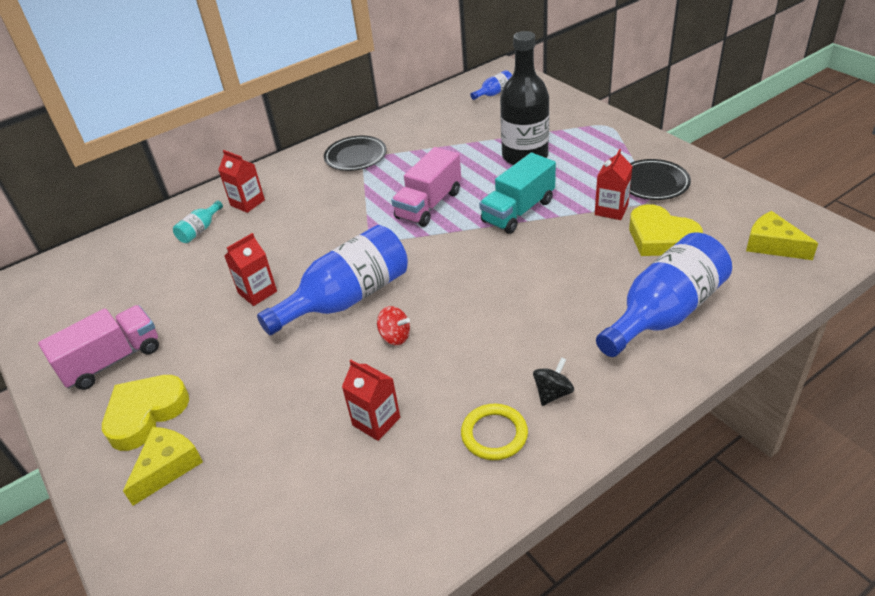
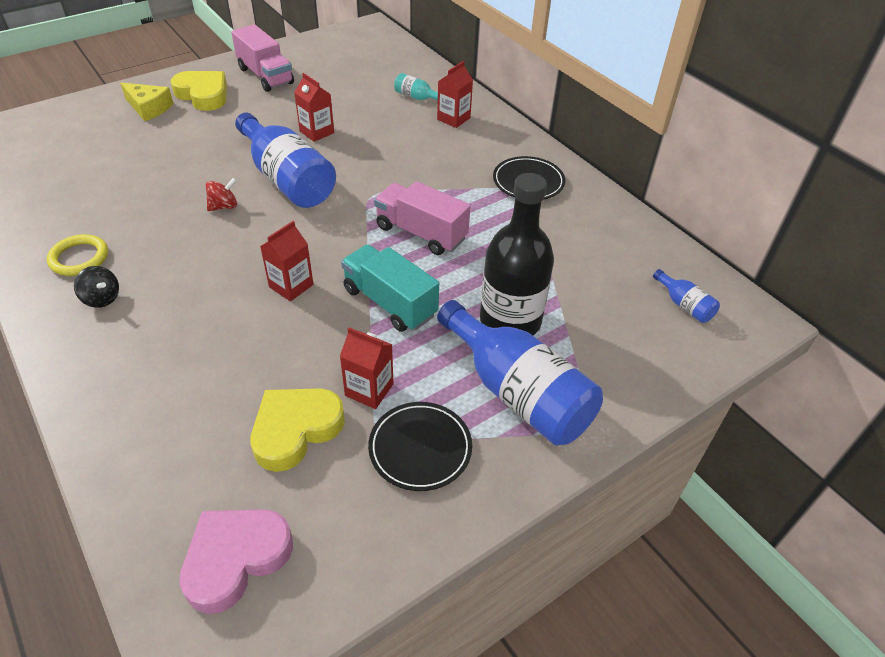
camera: 85 degrees right, 5 degrees up
(376, 421) = (133, 196): red carton -> red carton (291, 286)
(395, 337) = (224, 206): red spinning top -> red spinning top turned 150 degrees counterclockwise
(664, 313) = (162, 403): blue bottle -> blue bottle (517, 392)
(772, 245) = (236, 559): yellow cheese -> pink heart

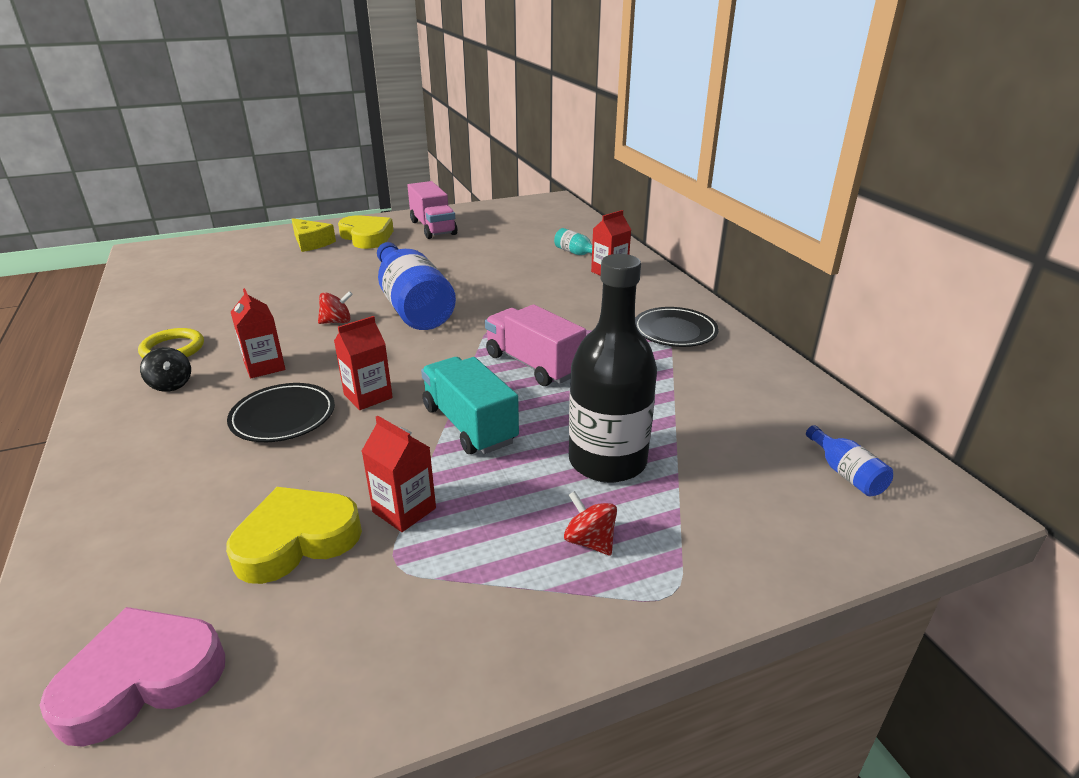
camera: 15 degrees right, 15 degrees down
(317, 132) = (461, 272): red carton -> red carton (264, 366)
(420, 448) = (437, 587): black plate -> black plate (283, 417)
(517, 392) = (589, 541): blue bottle -> red spinning top

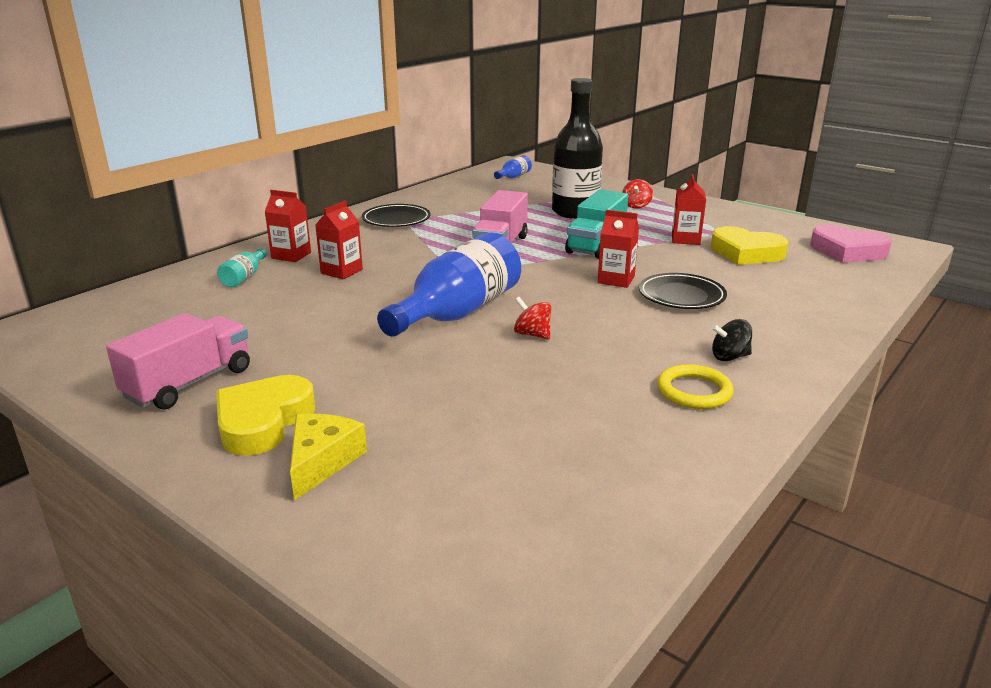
camera: 120 degrees left, 5 degrees down
(171, 385) = (729, 357): black spinning top -> black spinning top turned 120 degrees counterclockwise
(264, 366) = (644, 331): red carton -> red carton (341, 271)

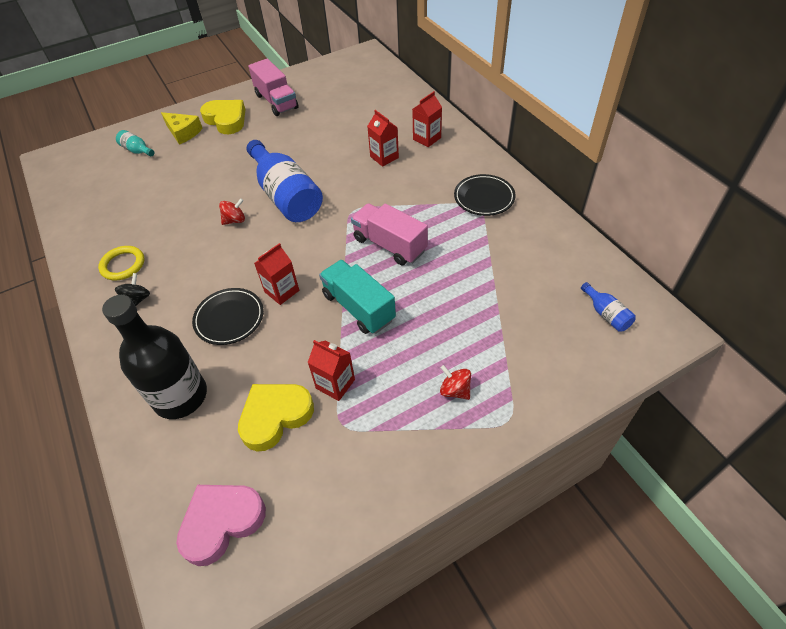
camera: 115 degrees right, 25 degrees up
(244, 277) = (397, 119): turquoise bottle -> turquoise bottle (137, 150)
(575, 212) = (455, 325): black bottle -> black bottle (180, 396)

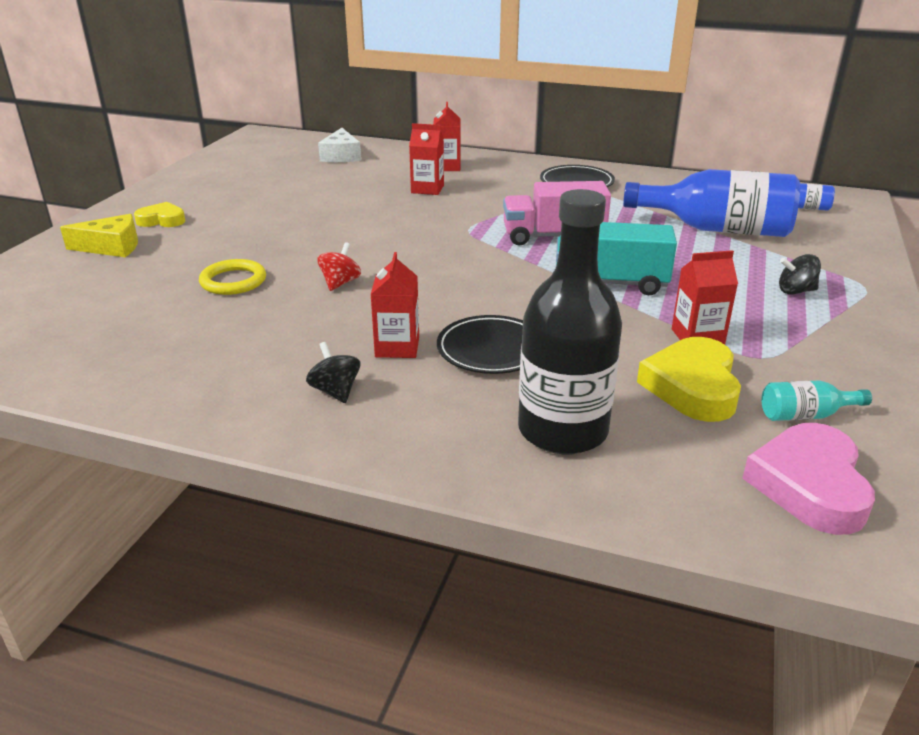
camera: 45 degrees left, 20 degrees down
(123, 265) = (247, 375): yellow ring -> yellow ring (233, 281)
(137, 150) = (60, 282): turquoise bottle -> turquoise bottle (805, 415)
(226, 120) = (162, 220): yellow heart -> yellow heart, size x0.61
(276, 101) = (209, 190): pink truck -> none
(282, 291) = (509, 306): red carton -> red carton (397, 347)
(286, 196) = (369, 246): blue bottle -> blue bottle (717, 229)
(381, 97) = (341, 156): none -> white cheese
(455, 390) = (795, 291): red spinning top -> black spinning top

